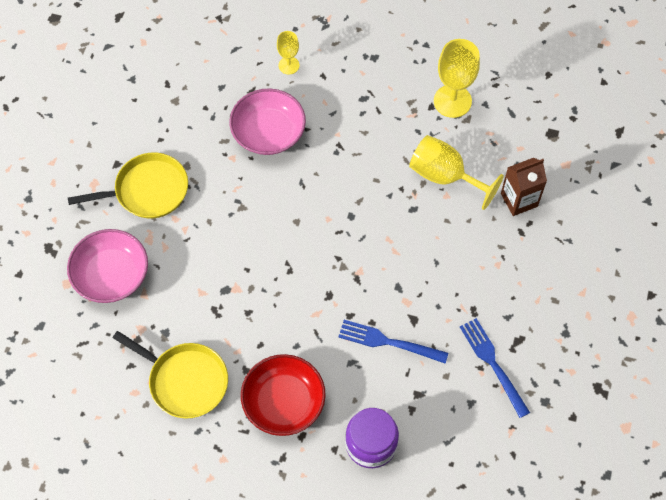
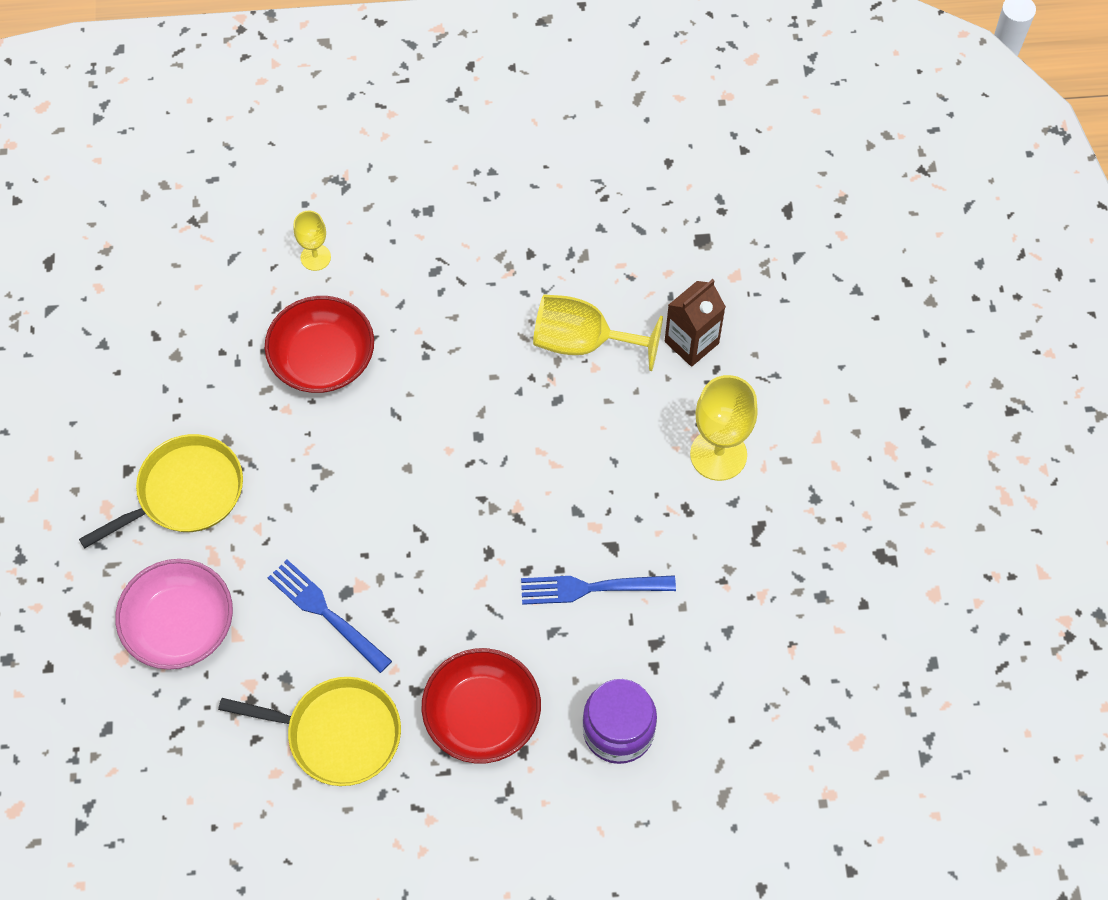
camera: 20 degrees left, 0 degrees up
(268, 132) = (323, 358): pink bowl -> red bowl
(452, 101) = (555, 237): yellow goblet -> yellow goblet (718, 454)
(493, 364) = (737, 570): blue fork -> blue fork (326, 613)

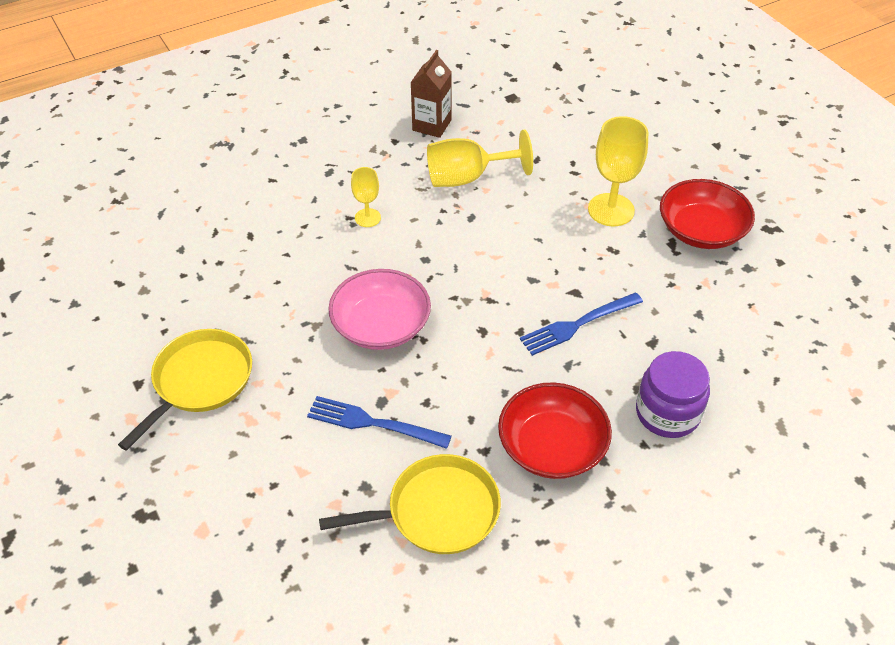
camera: 25 degrees left, 15 degrees down
(180, 625) = (245, 483): pink bowl -> pink bowl (381, 326)
(315, 257) = (230, 192): yellow goblet -> yellow goblet (367, 218)
(323, 358) = (271, 252): red bowl -> red bowl (701, 230)
(691, 342) = (545, 153): brown carton -> brown carton (432, 125)

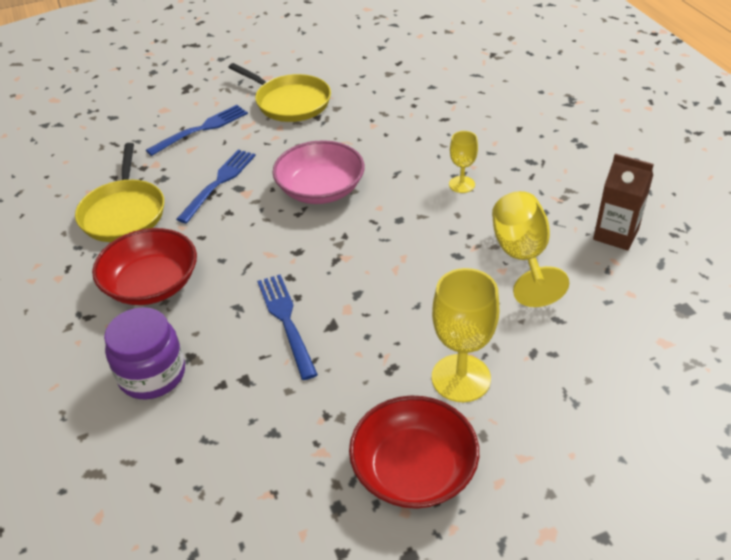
camera: 100 degrees right, 5 degrees down
(256, 469) = (201, 129): none -> blue fork

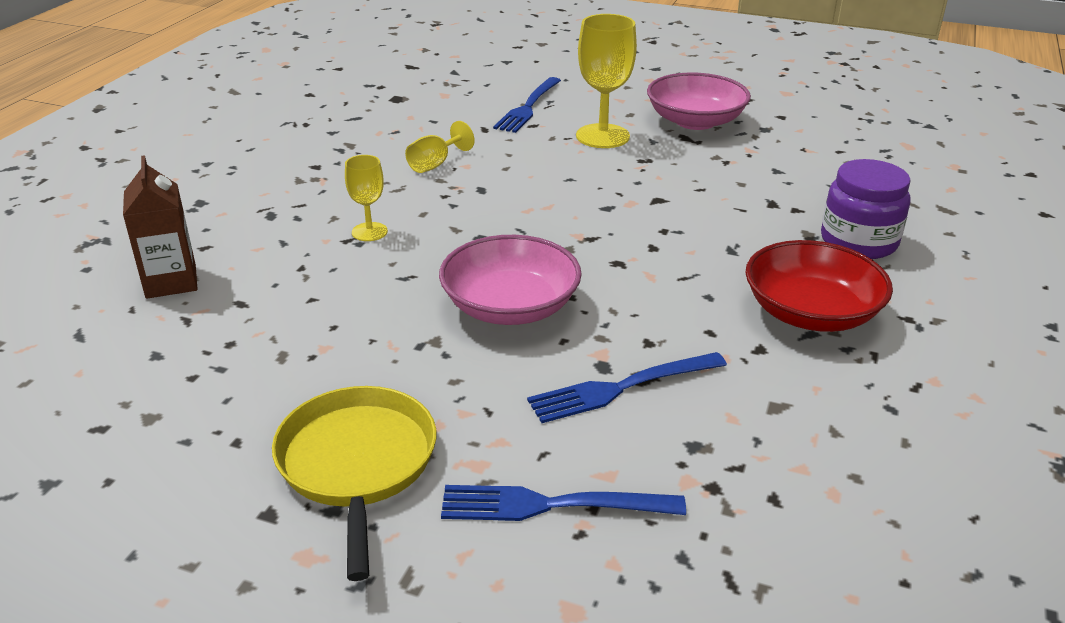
camera: 140 degrees left, 10 degrees down
(124, 213) = (794, 421): yellow pan -> none
(286, 321) = (695, 219): blue fork -> blue fork (528, 107)
(413, 469) = (695, 121): red bowl -> pink bowl
(522, 257) = (435, 164): yellow goblet -> yellow goblet, size x0.56
(616, 234) = (341, 142): brown carton -> brown carton (171, 282)

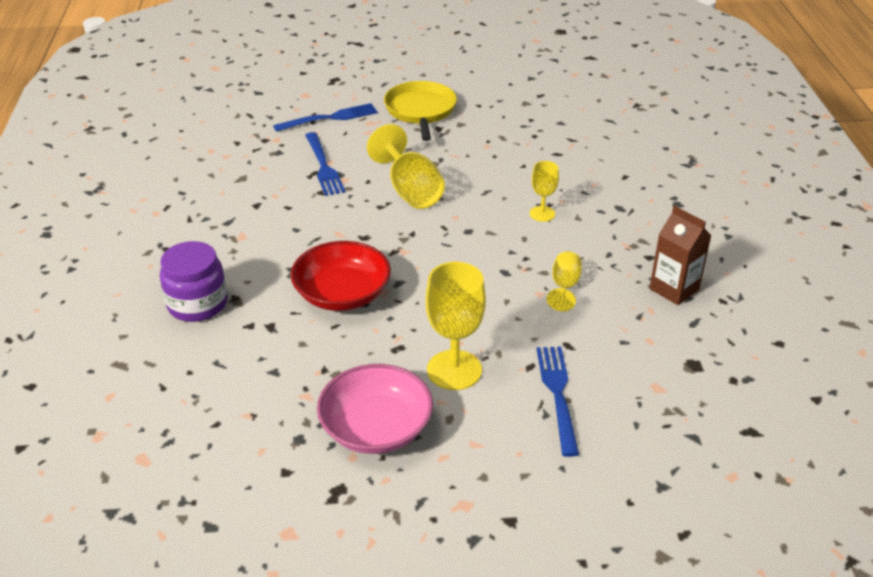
camera: 155 degrees right, 5 degrees up
(171, 282) = (609, 153): brown carton -> brown carton (674, 289)
(357, 463) = (420, 111): yellow pan -> yellow pan turned 150 degrees counterclockwise
(510, 306) = (410, 190): pink bowl -> yellow goblet
(622, 388) = (323, 166): blue fork -> blue fork turned 120 degrees clockwise
(811, 313) = (229, 235): red bowl -> red bowl (342, 294)

